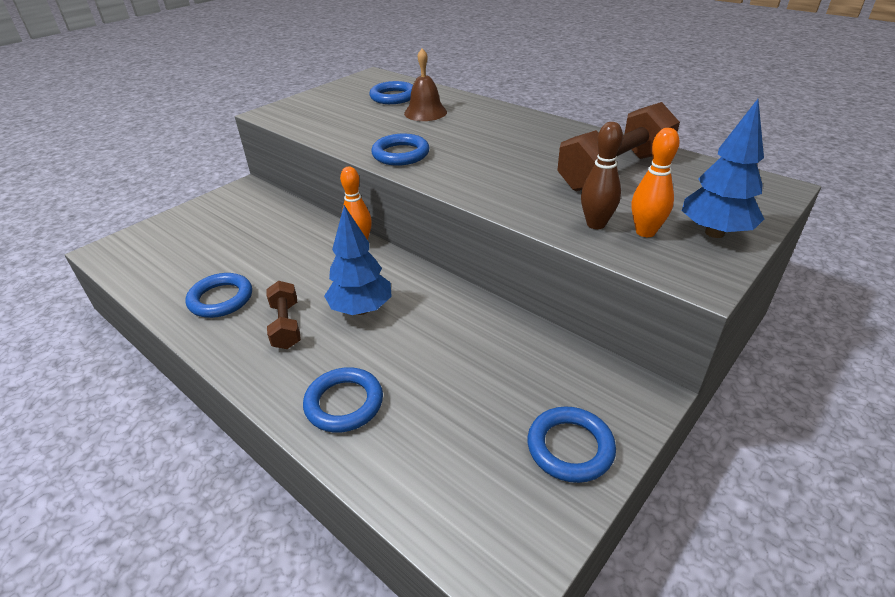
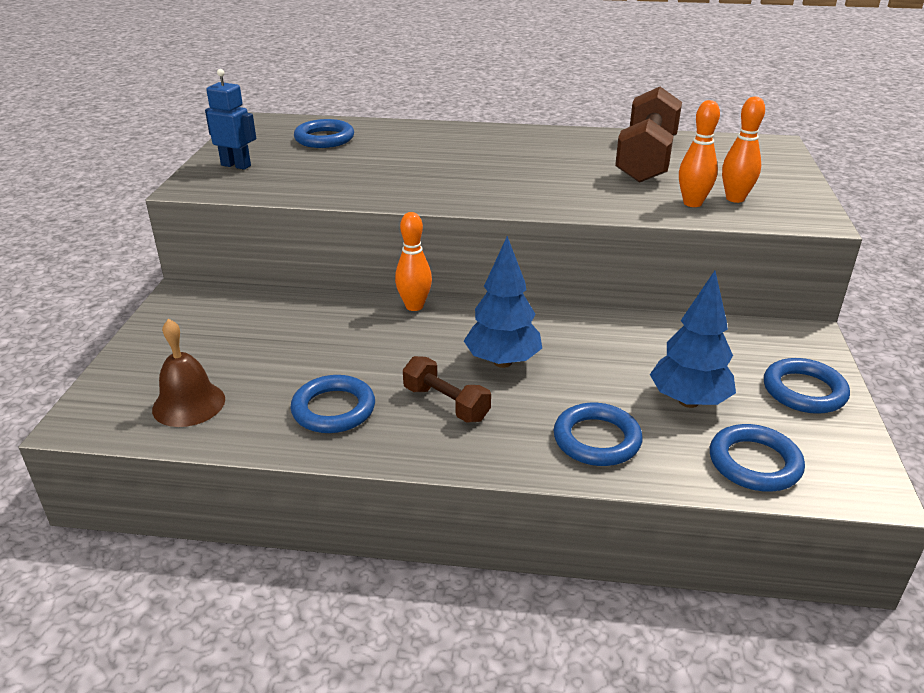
camera: 35 degrees left, 5 degrees down
(313, 104) = (236, 165): none -> blue robot
(401, 154) = (429, 191): blue ring -> blue ring (754, 463)
(425, 112) = (389, 147): brown bell -> brown bell (189, 404)
(596, 224) = (692, 203): brown bowling pin -> orange bowling pin
(714, 233) = (780, 186): blue tree -> blue tree (688, 401)

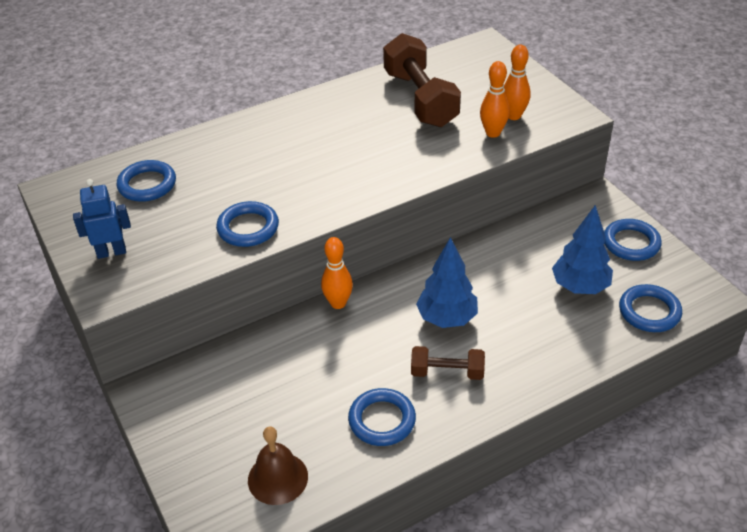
camera: 35 degrees left, 10 degrees up
(596, 439) = (558, 345): blue ring -> blue ring (248, 228)

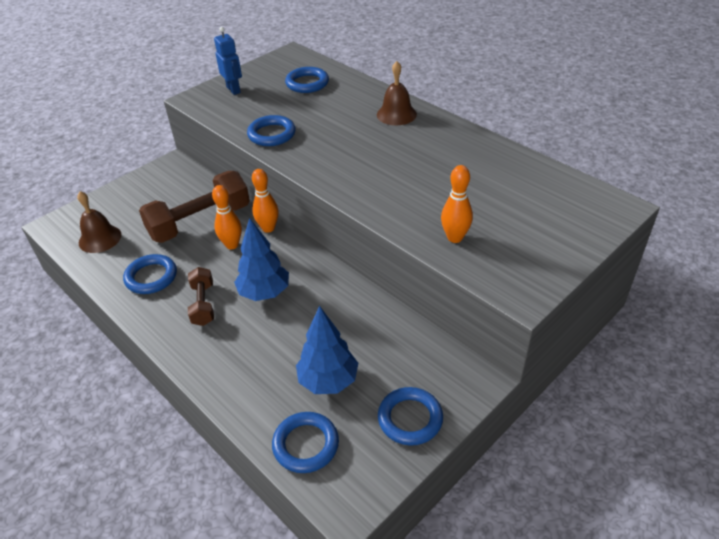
camera: 75 degrees right, 0 degrees up
(268, 129) = (396, 114): none -> brown bell
(420, 99) = (486, 182): brown dumbbell -> brown dumbbell (200, 222)
(513, 116) = (493, 247): orange bowling pin -> orange bowling pin (232, 245)

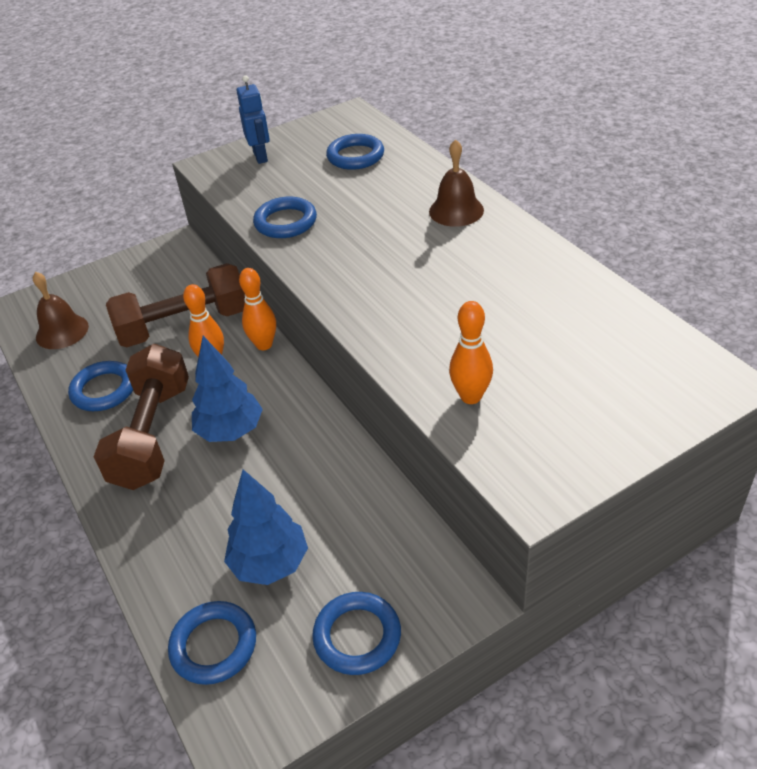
camera: 15 degrees right, 0 degrees up
(203, 304) = (152, 435): brown dumbbell -> brown dumbbell, size x1.88

